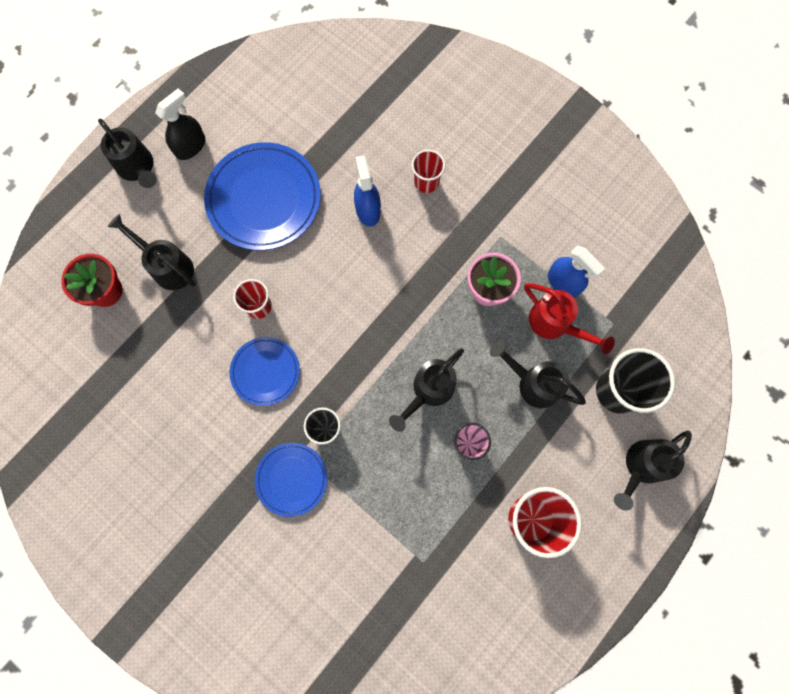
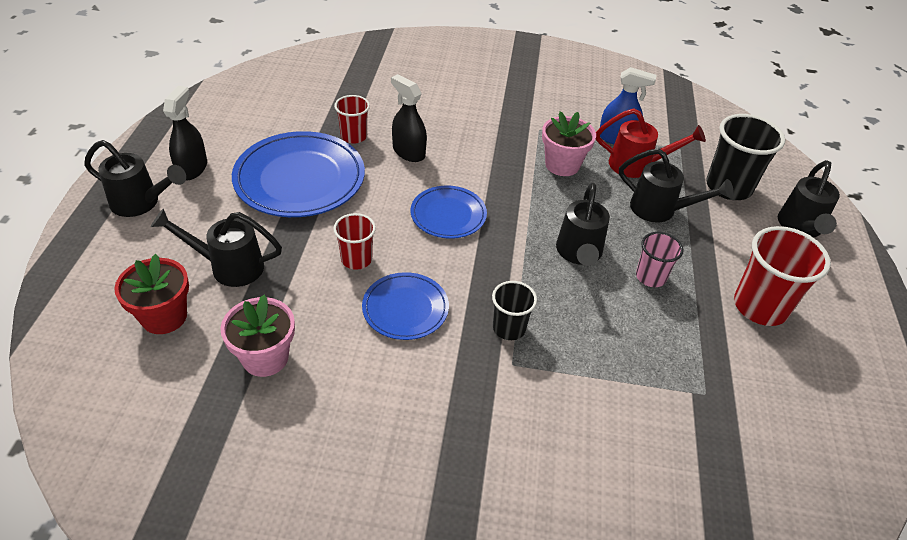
camera: 35 degrees left, 30 degrees down
(151, 362) = (265, 357): none -> pink flower pot
(291, 479) = (510, 389): blue plate -> blue plate (448, 215)
(368, 210) = (408, 152): blue spray bottle -> black spray bottle
(426, 182) = (445, 118): red cup -> red cup (354, 136)
(533, 383) = (660, 210): black watering can -> black watering can turned 150 degrees counterclockwise

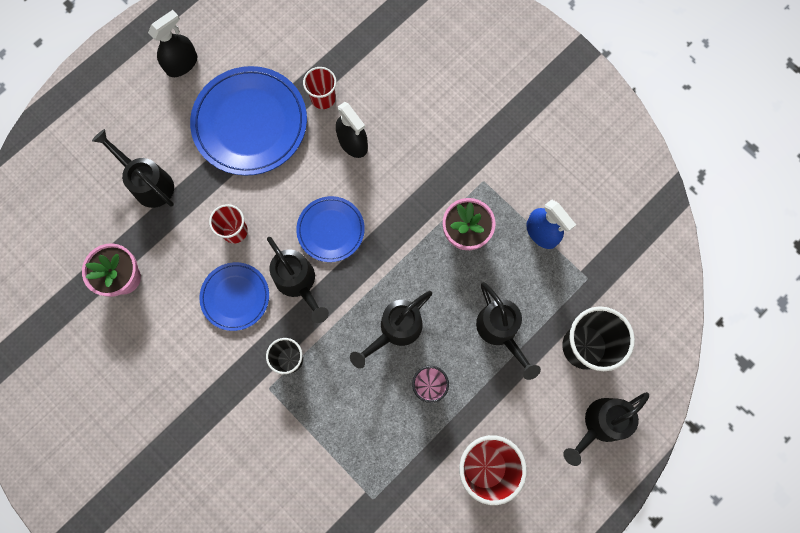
camera: 40 degrees right, 30 degrees up
(141, 203) = (128, 82): black watering can -> black watering can (298, 283)
(164, 317) = (85, 203): red flower pot -> none
(408, 152) = (353, 143): black spray bottle -> black spray bottle turned 150 degrees clockwise
(637, 165) = (529, 274): red watering can -> none

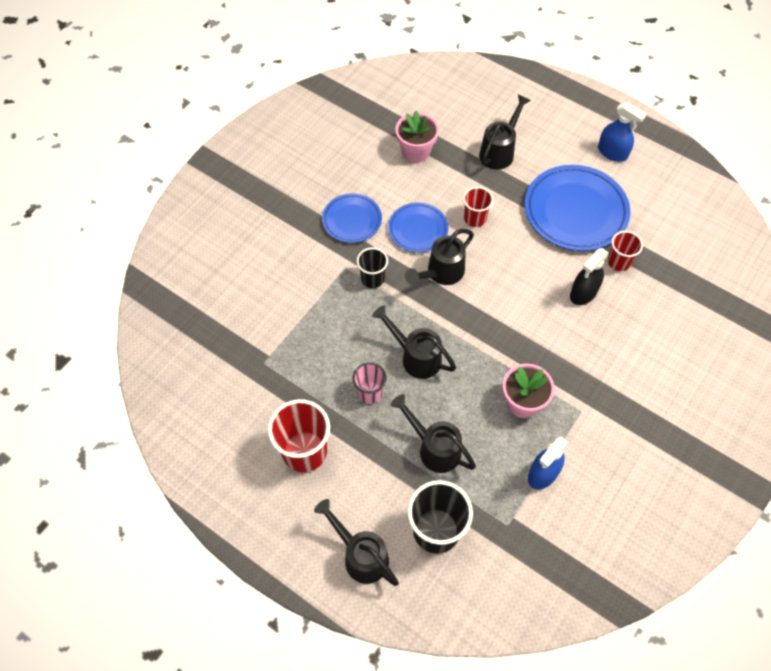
camera: 80 degrees right, 15 degrees down
(182, 64) = (612, 152): black spray bottle -> blue spray bottle
(330, 230) = (495, 289): blue plate -> blue plate (352, 220)
(500, 331) = (434, 448): black watering can -> black watering can turned 75 degrees clockwise

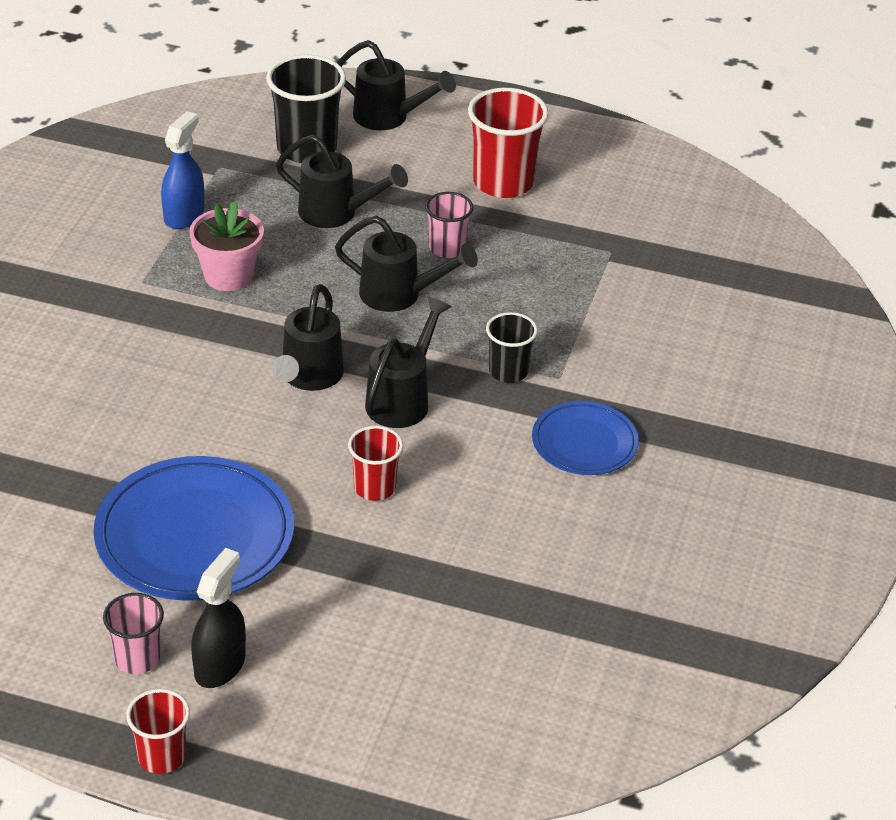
camera: 160 degrees right, 20 degrees down
(416, 151) = (527, 577): pink flower pot -> none
(418, 229) = (466, 451): blue plate -> none
(499, 151) = (366, 612): black watering can -> black watering can (309, 377)
(583, 293) = (160, 417): black spray bottle -> black spray bottle (220, 666)
(612, 152) = (137, 658): blue spray bottle -> pink cup
(618, 262) = (105, 472): red cup -> red cup (161, 757)

